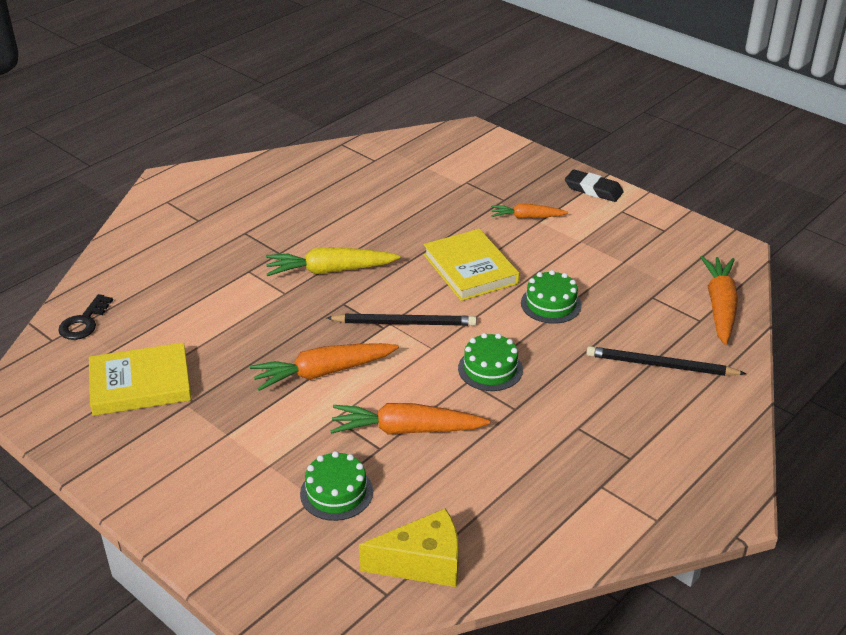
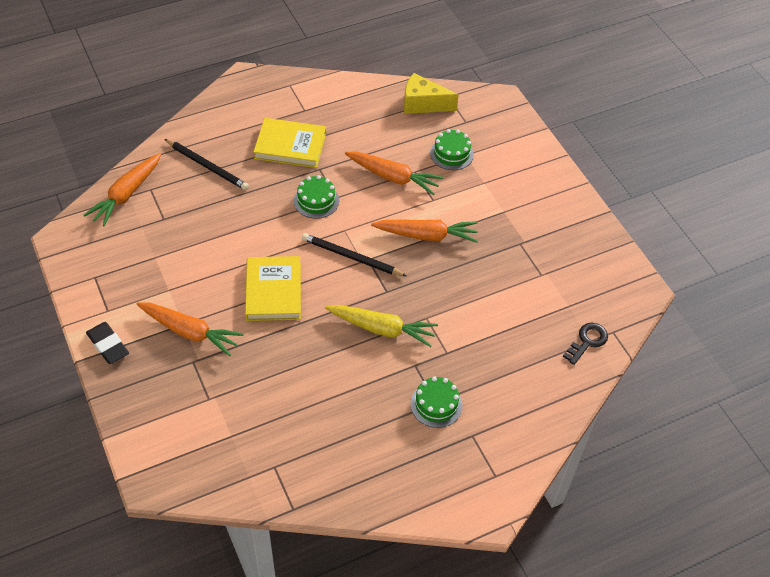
camera: 160 degrees left, 15 degrees up
(140, 384) = (552, 268): yellow book -> yellow book (290, 146)
(527, 217) = (189, 332): orange carrot -> orange carrot, size x1.64
(551, 304) = (238, 237): green cake -> green cake (436, 404)

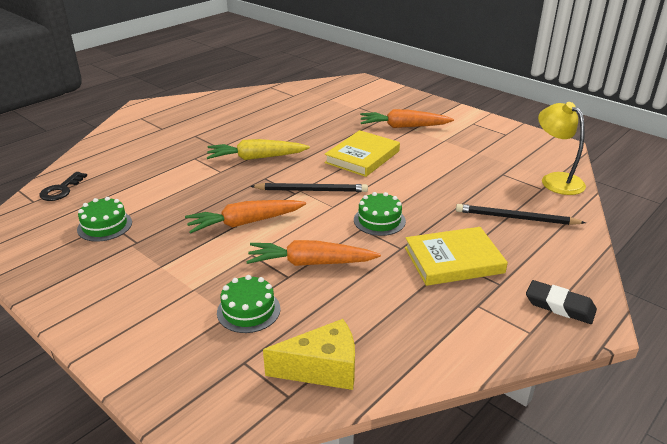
camera: 160 degrees right, 20 degrees down
(108, 345) = (451, 111): black eraser -> black eraser (559, 306)
(126, 194) = (556, 180): orange carrot -> yellow lamp
(273, 291) = (362, 157): yellow book -> yellow book turned 60 degrees clockwise
(436, 404) = (194, 134): green cake -> green cake (105, 226)

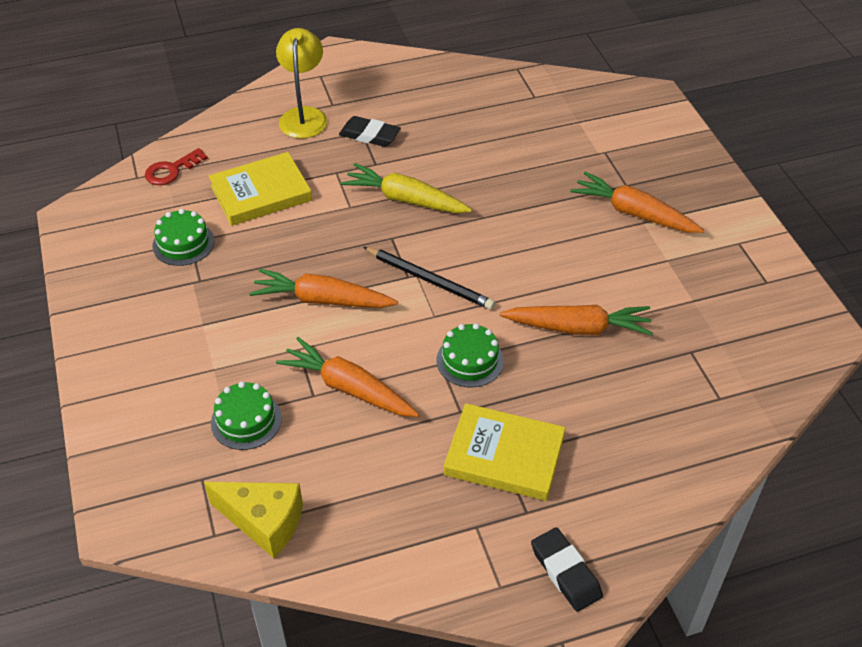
camera: 30 degrees right, 15 degrees up
(61, 190) = (171, 170): black key -> red key
(202, 135) = (369, 135): none -> black eraser
(362, 157) = (533, 248): yellow book -> yellow book (261, 193)
(428, 184) = (578, 328): none -> orange carrot
(516, 218) = (637, 429): black pencil -> none
(556, 180) = (754, 392): yellow lamp -> yellow lamp (304, 116)

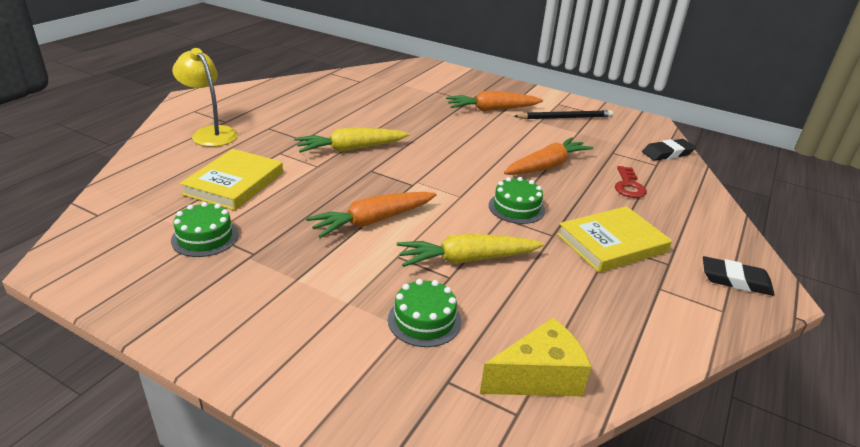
camera: 45 degrees left, 15 degrees down
(171, 170) = (130, 198): red key -> red key (628, 186)
(348, 388) = (467, 260): orange carrot -> yellow carrot
(369, 135) = (277, 127): black eraser -> black eraser (667, 153)
(430, 280) = (429, 180): black pencil -> black pencil (565, 118)

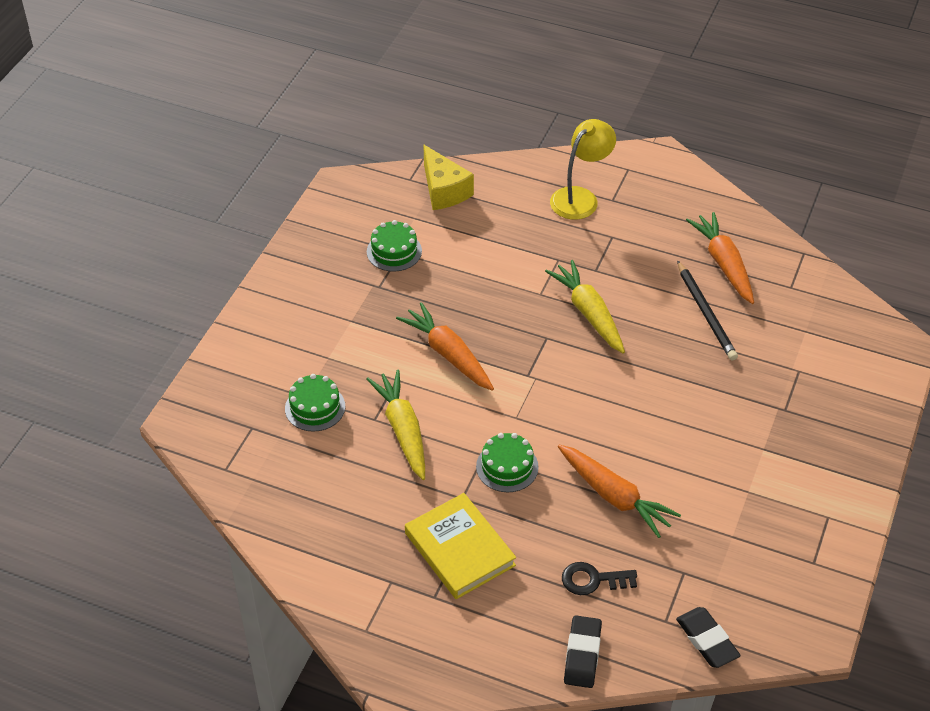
camera: 85 degrees right, 15 degrees up
(234, 183) = (485, 244): yellow book -> none
(492, 109) = (764, 436): orange carrot -> orange carrot (723, 264)
(538, 377) = (262, 482): yellow cheese -> yellow cheese (444, 190)
(565, 118) = (776, 523): black pencil -> black pencil (706, 313)
(628, 186) = (593, 580): red key -> black key
(735, 280) = (418, 653): black eraser -> black eraser (582, 654)

